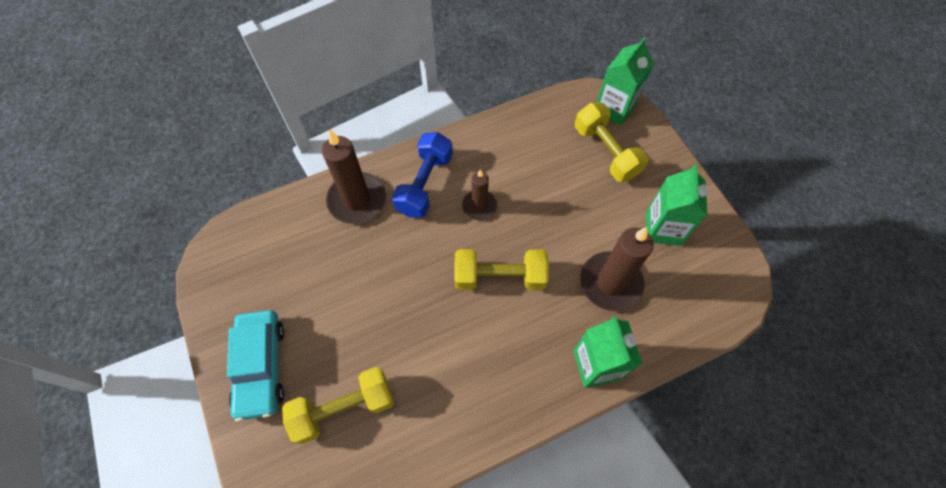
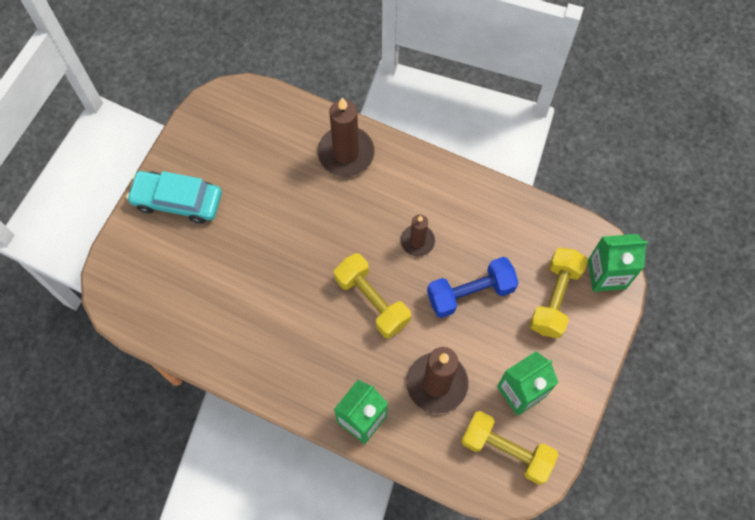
camera: 50 degrees right, 5 degrees up
(261, 366) = (177, 200): turquoise car -> turquoise car turned 60 degrees clockwise
(343, 408) = (193, 275): yellow dumbbell -> yellow dumbbell (506, 450)
(424, 184) = (401, 188): blue dumbbell -> blue dumbbell (470, 293)

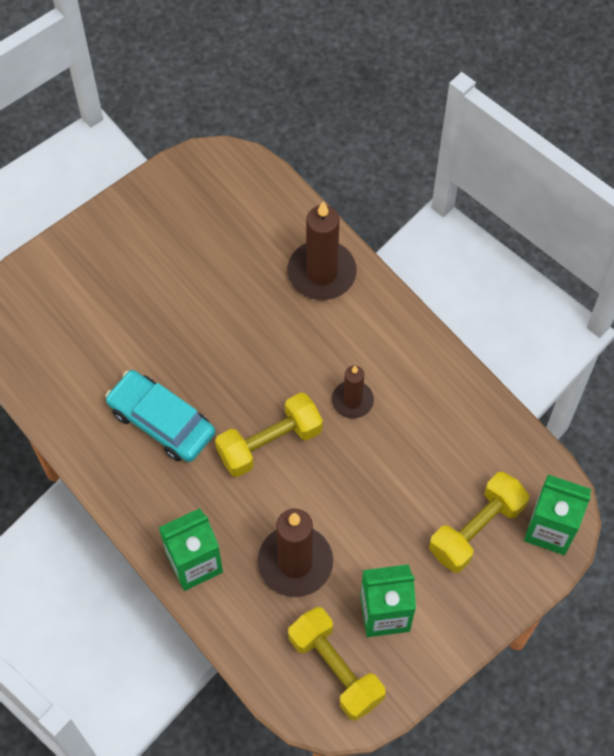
camera: 25 degrees right, 5 degrees down
(177, 200) = (115, 248): turquoise car -> turquoise car (161, 422)
(372, 301) = (269, 443): yellow dumbbell -> yellow dumbbell turned 75 degrees clockwise
(470, 293) = (383, 482): blue dumbbell -> none

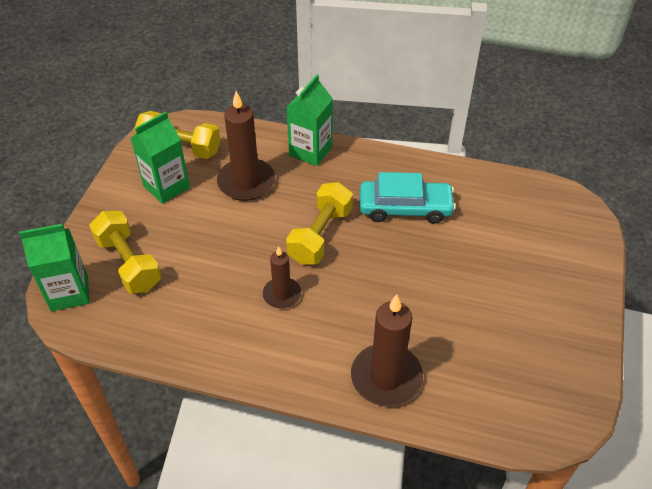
camera: 145 degrees right, 15 degrees down
(476, 529) = (129, 263): yellow dumbbell -> yellow dumbbell turned 45 degrees counterclockwise

